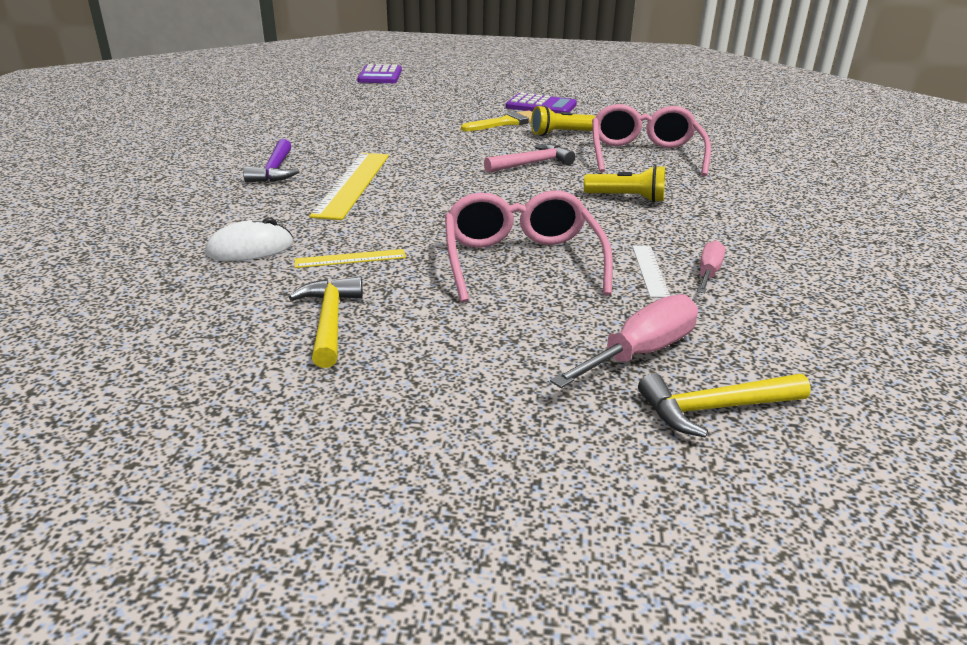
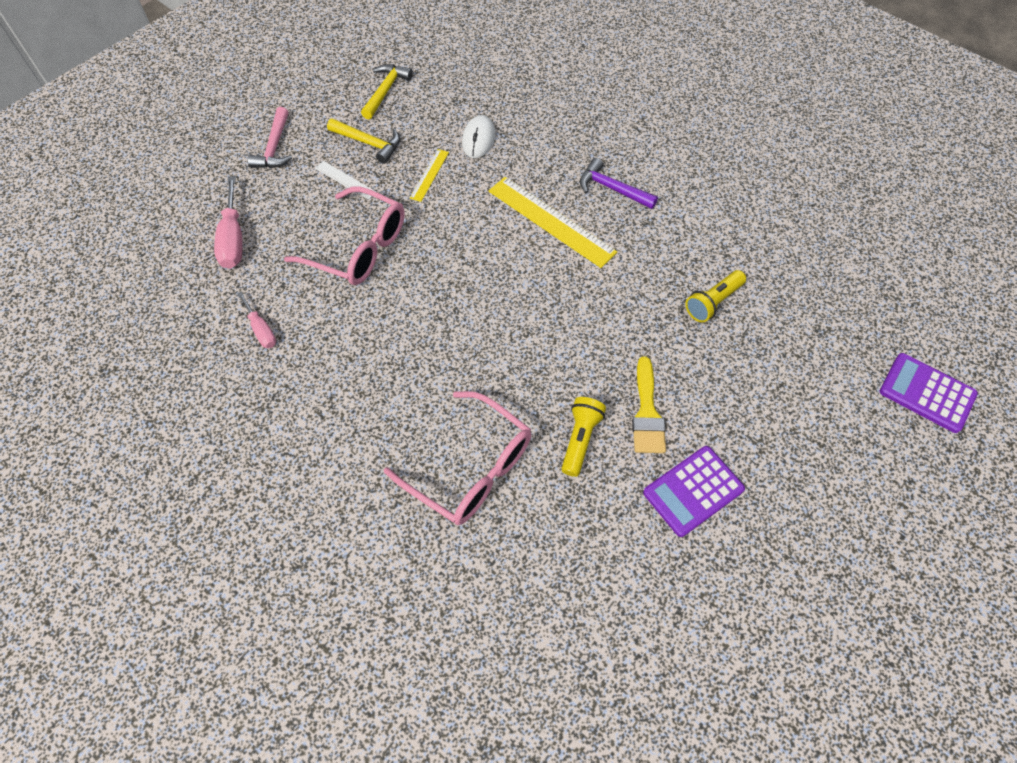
camera: 125 degrees right, 30 degrees up
(532, 164) = (513, 358): pink hammer -> pink hammer (274, 147)
(627, 198) = (394, 374): yellow flashlight -> yellow flashlight (713, 302)
(650, 270) = (291, 302): white ruler -> white ruler (345, 180)
(715, 408) = (177, 235): yellow hammer -> yellow hammer (385, 91)

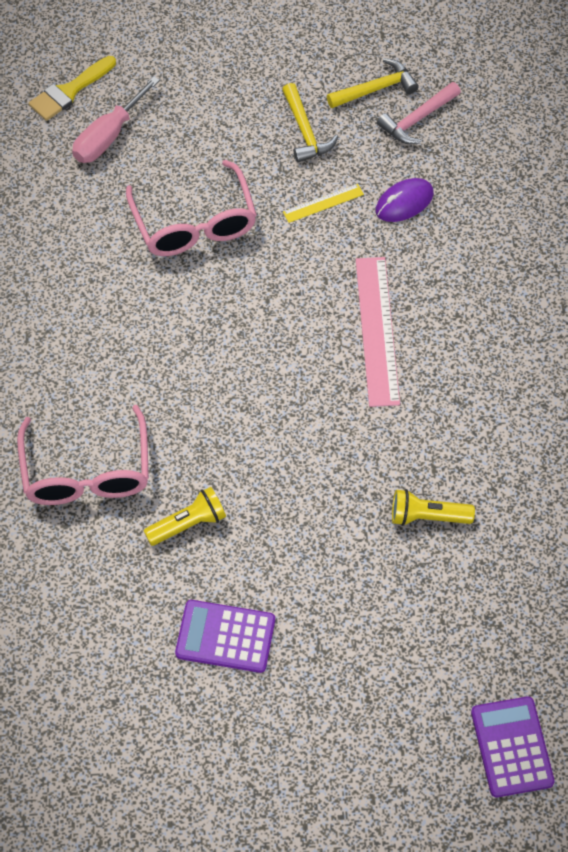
camera: 45 degrees right, 0 degrees up
(261, 330) = (53, 233): pink screwdriver -> none
(274, 147) = (224, 74): pink hammer -> pink hammer (417, 119)
(345, 180) = (248, 152): white ruler -> none
(478, 139) = (404, 202): white mouse -> purple mouse
(551, 221) = (377, 330): yellow ruler -> pink ruler
(612, 189) = (467, 346): purple hammer -> none
(647, 413) = (262, 551): yellow brush -> yellow brush (69, 91)

